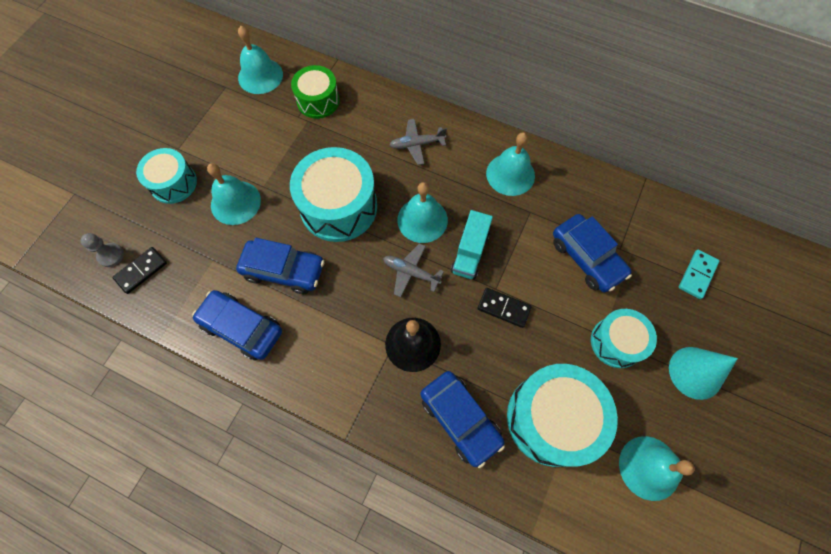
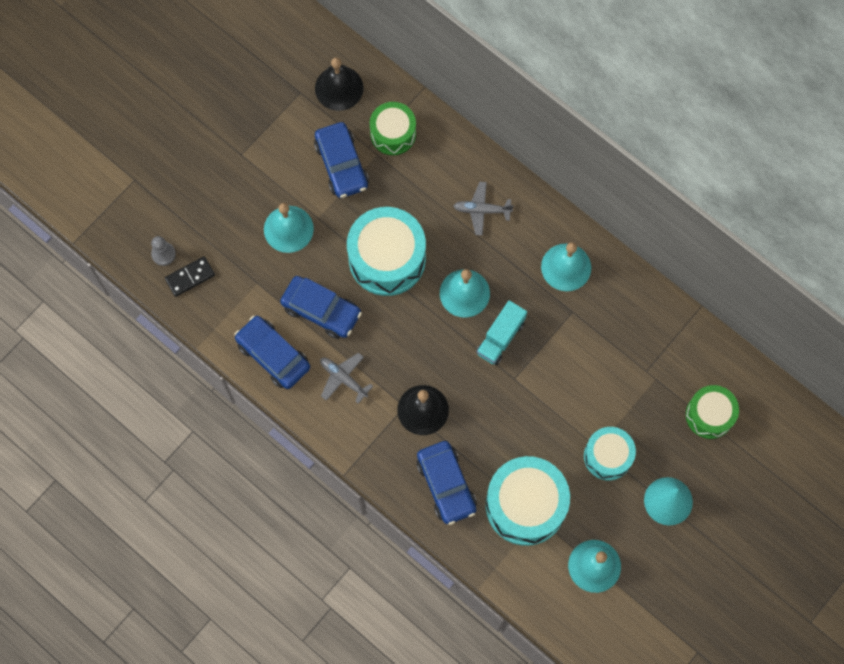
camera: 15 degrees right, 5 degrees up
(173, 183) = (231, 193): turquoise drum -> none
(260, 76) = (339, 88): turquoise bell -> black bell
(411, 272) = (439, 343): grey plane -> grey plane (343, 378)
(503, 308) = (515, 399): black domino -> none
(587, 258) = (610, 371): blue car -> blue car (341, 165)
(697, 275) = (709, 415): turquoise domino -> green drum

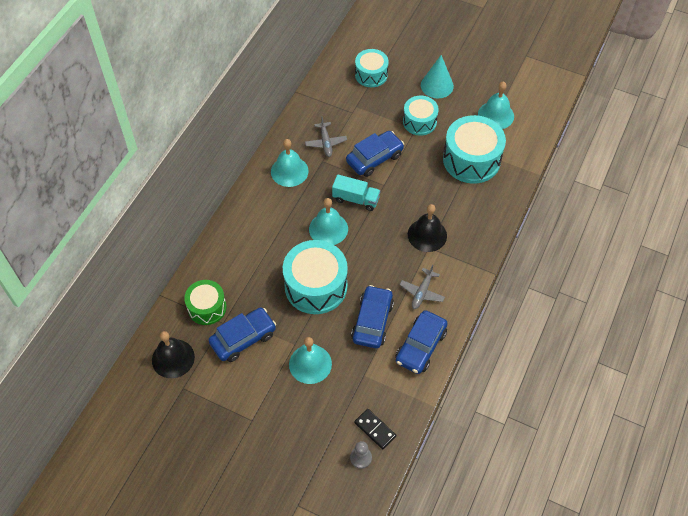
camera: 105 degrees left, 15 degrees down
(446, 485) = (476, 208): blue car -> blue car (374, 158)
(481, 210) = (258, 232): grey plane -> grey plane (326, 143)
(709, 415) = (371, 74): green drum -> turquoise drum

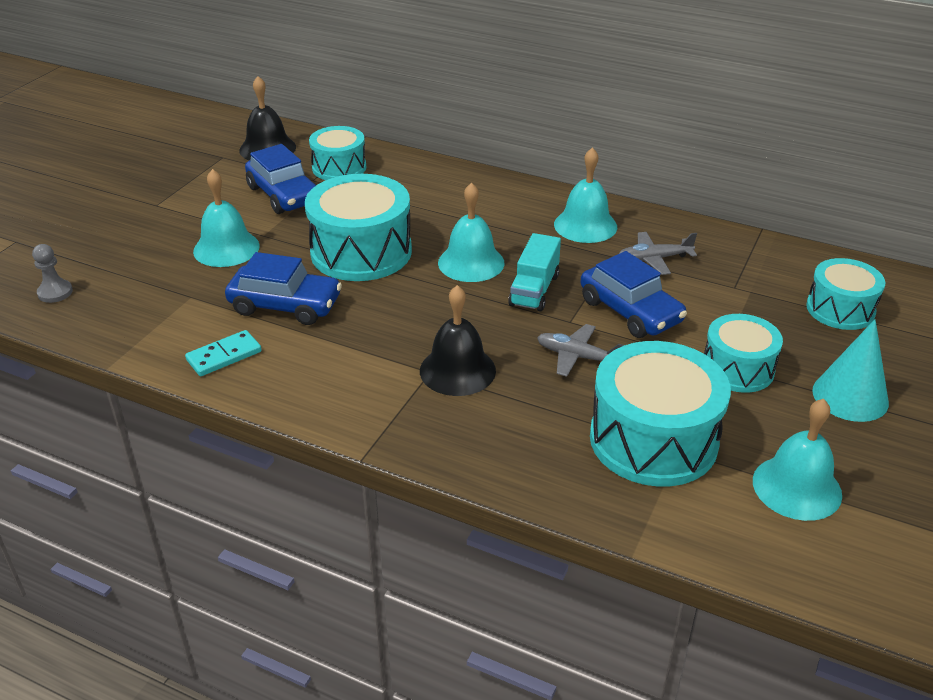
camera: 90 degrees right, 20 degrees down
(207, 307) = (339, 167): green drum -> turquoise drum
(375, 429) = (94, 306): black domino -> none
(420, 346) = (224, 356): blue car -> turquoise domino
(422, 292) = (332, 360): grey plane -> grey plane (577, 357)

